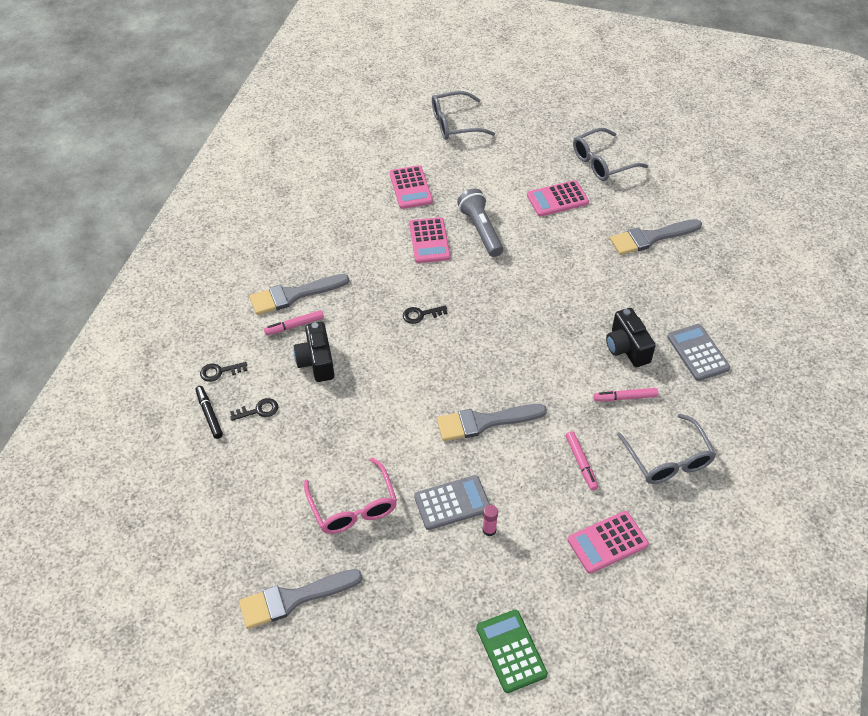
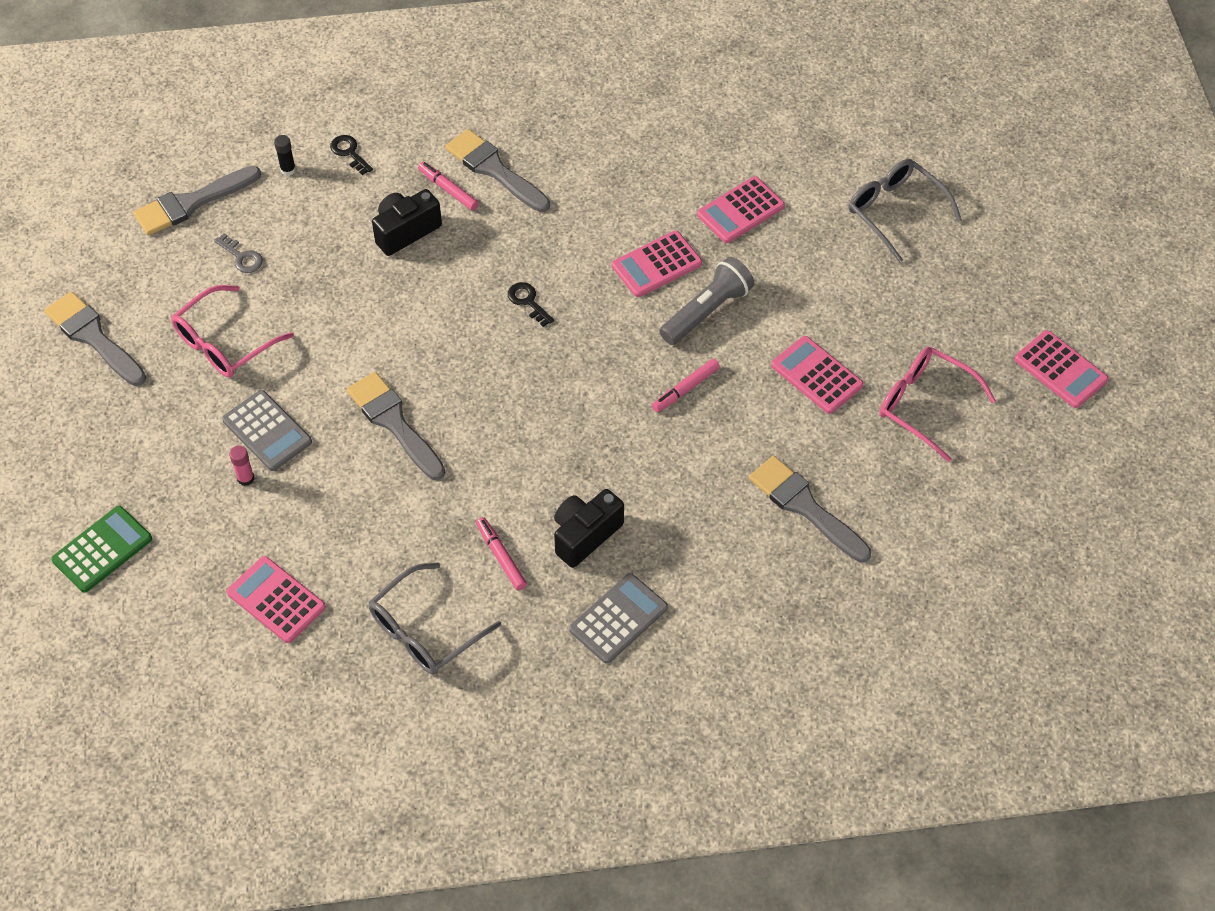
camera: 65 degrees right, 5 degrees up
(199, 488) = (191, 203): none -> grey brush
(209, 414) = (288, 170): black marker -> black glue stick
(258, 410) = (313, 209): black key -> none
(276, 470) = (241, 257): none -> grey key
(581, 463) = (378, 539): pink marker -> pink marker (685, 389)
(602, 162) = (925, 405): grey glasses -> pink glasses
(605, 102) = (1060, 370): none -> pink calculator

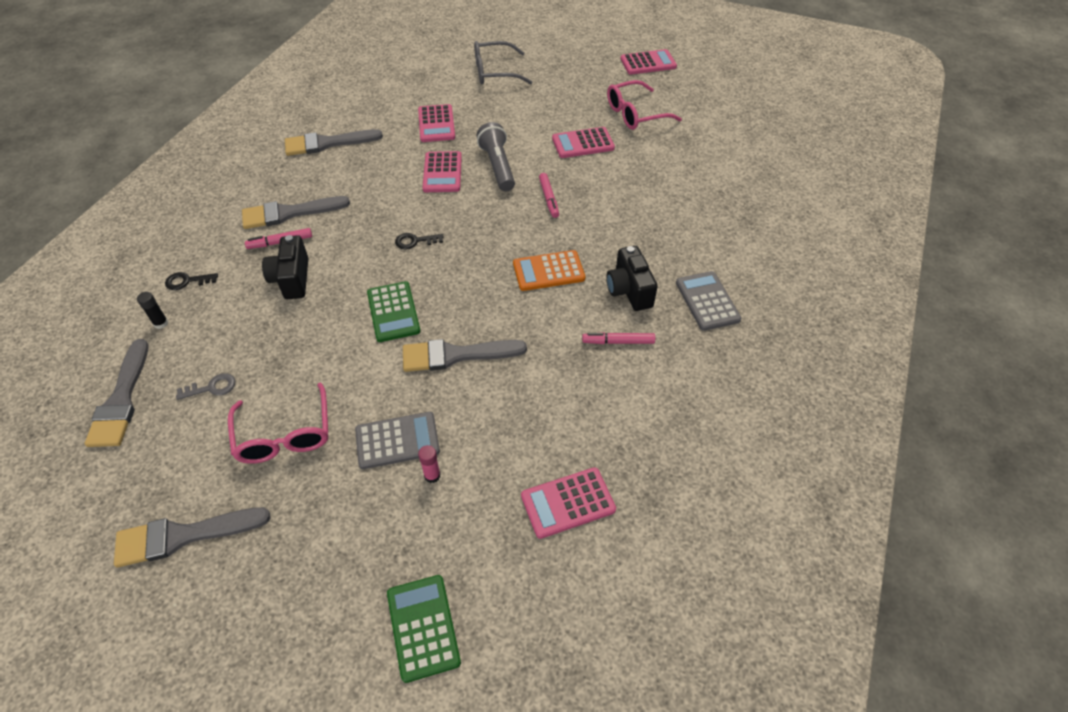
camera: 60 degrees left, 5 degrees down
(417, 340) = (393, 312): none -> green calculator
(425, 630) = (656, 413): grey glasses -> none
(564, 445) = (548, 271): none -> orange calculator
(805, 507) = (674, 185): grey brush -> grey brush (327, 143)

